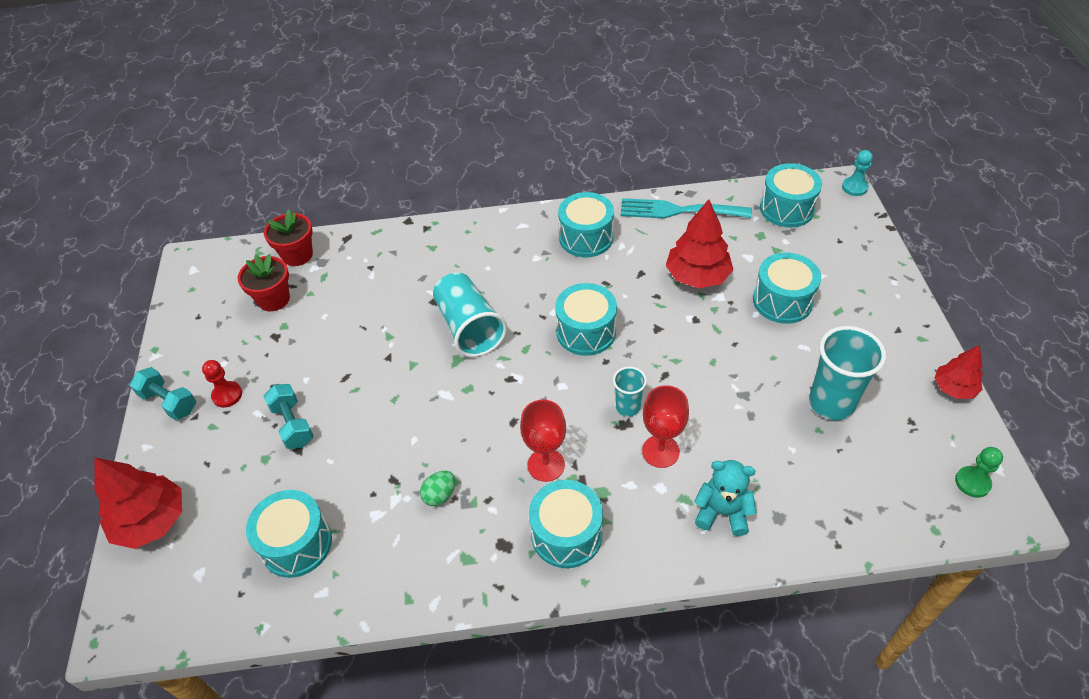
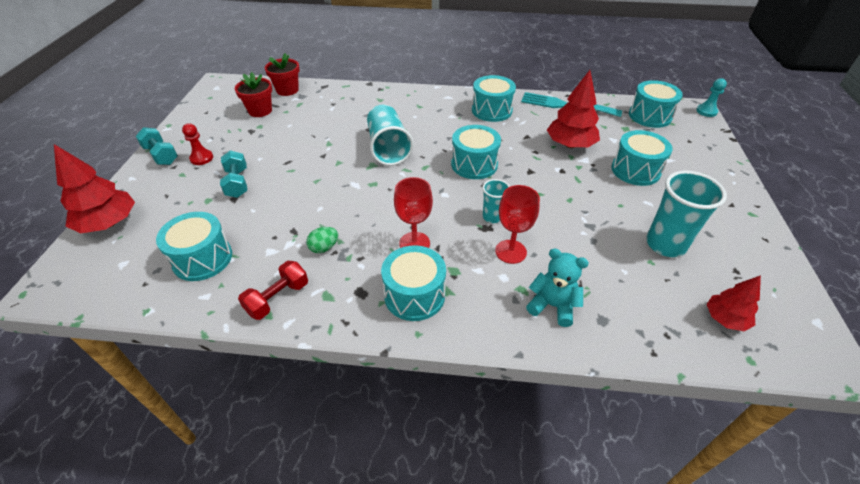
camera: 10 degrees right, 5 degrees down
(410, 575) = (278, 298): none -> red dumbbell
(954, 388) = (778, 253): red tree -> red tree (725, 319)
(972, 482) = (791, 329): green pawn -> none

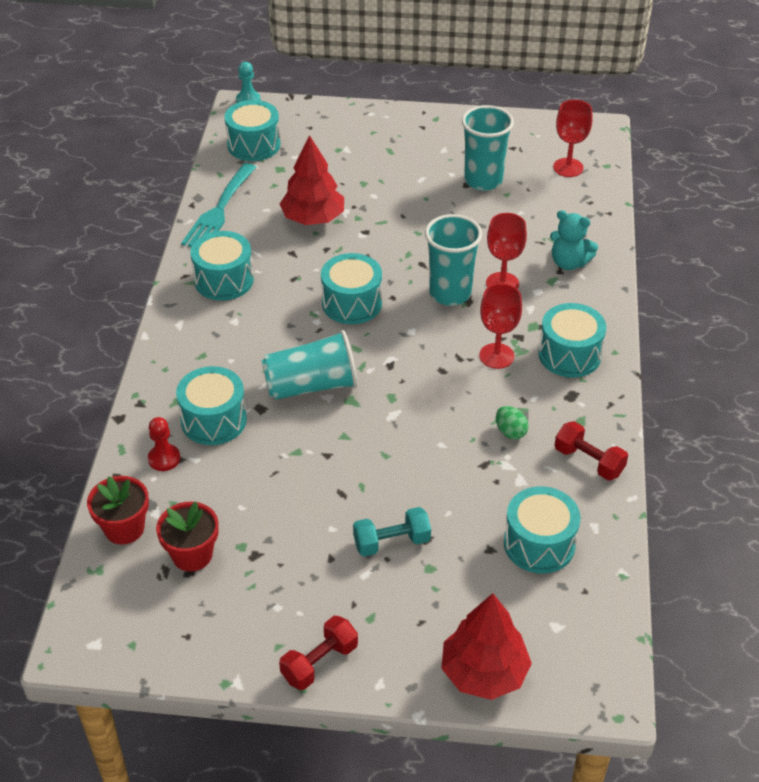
camera: 90 degrees left, 0 degrees up
(161, 155) = (319, 662): turquoise dumbbell -> red dumbbell
(201, 158) = (329, 603): red pawn -> red pawn (164, 458)
(492, 217) = (450, 293): turquoise cup -> turquoise cup, size x1.82
(552, 306) = (569, 263): turquoise teddy bear -> turquoise teddy bear turned 90 degrees counterclockwise
(635, 170) = (365, 177): turquoise drum -> turquoise drum (214, 420)
(725, 319) = (568, 167): red tree -> red goblet

